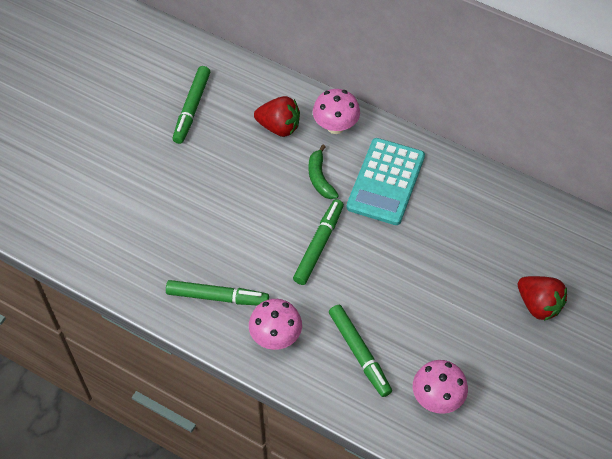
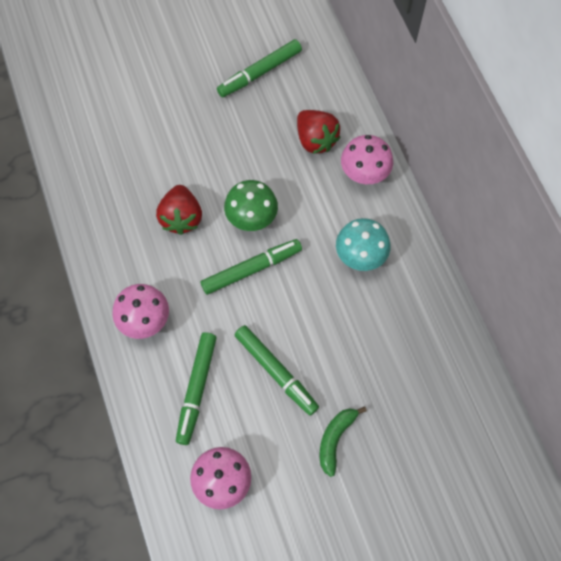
camera: 40 degrees right, 10 degrees up
(217, 297) = (131, 250): green marker -> green marker (275, 371)
(285, 211) = (252, 218): none -> green mushroom
(320, 178) = (308, 210): green banana -> green banana (335, 439)
(385, 182) = (360, 256): turquoise calculator -> turquoise mushroom
(538, 304) = (389, 473): red strawberry -> red strawberry (181, 218)

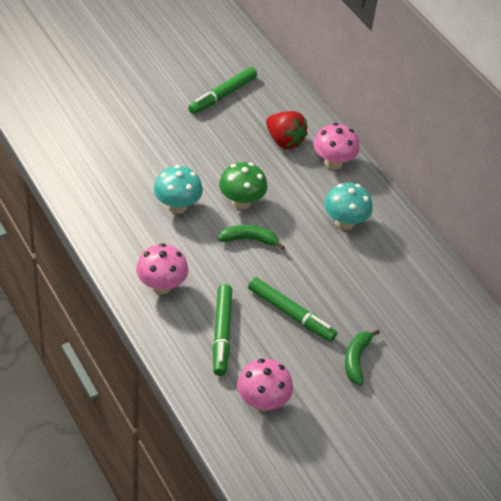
camera: 15 degrees left, 20 degrees down
(181, 218) = (177, 206): red strawberry -> turquoise mushroom
(251, 269) = (249, 240): green marker -> green banana

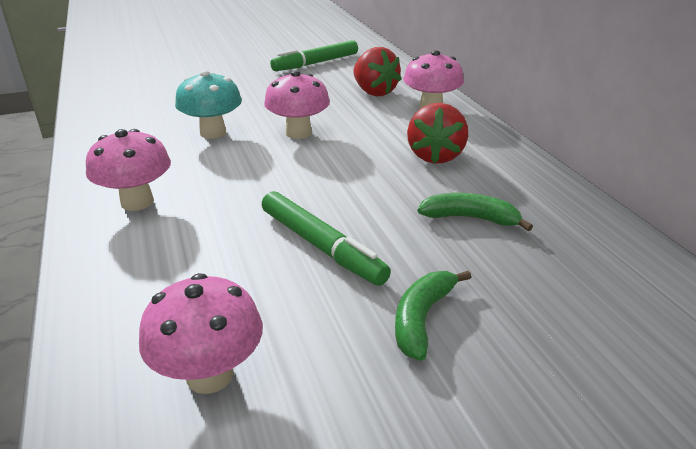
camera: 15 degrees right, 15 degrees down
(222, 333) = (193, 262): green marker -> none
(241, 202) = (298, 133): green mushroom -> pink mushroom
(249, 240) = (293, 165): green banana -> green banana (471, 218)
(344, 222) = (435, 156): turquoise mushroom -> red strawberry

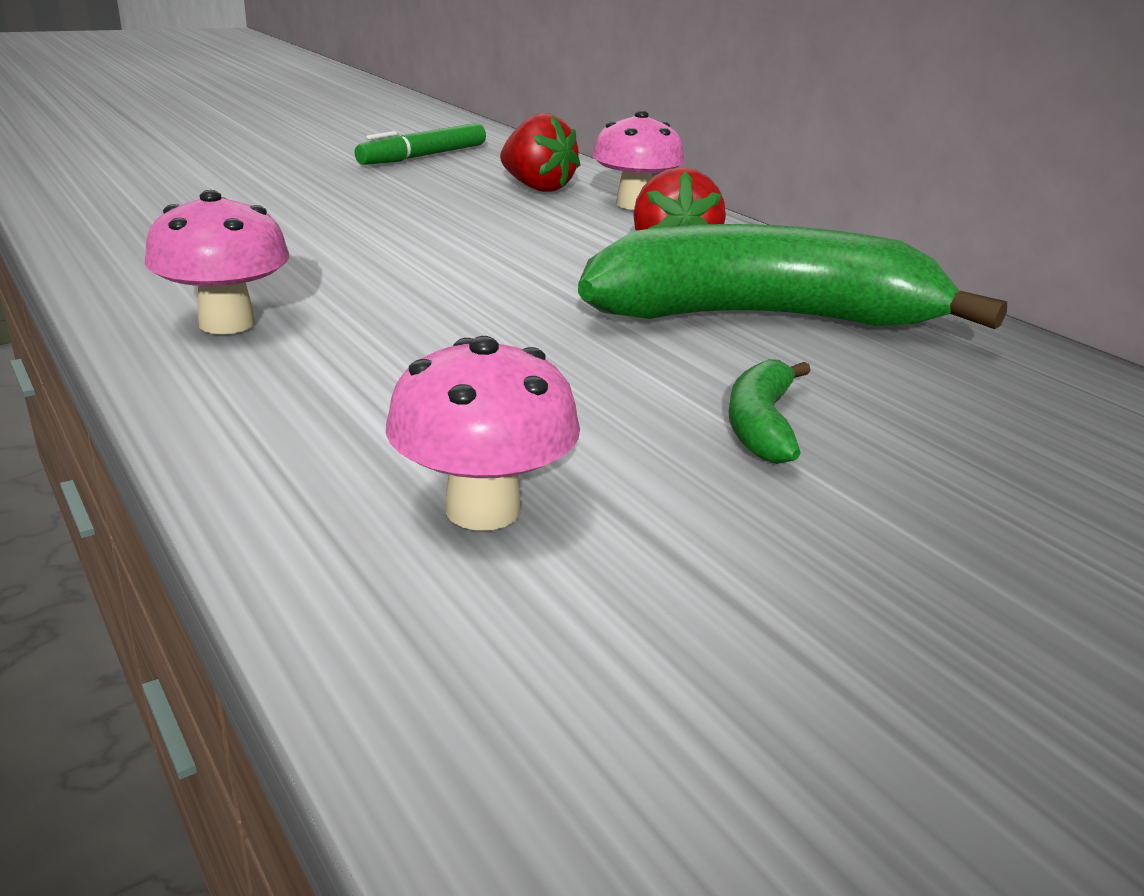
camera: 15 degrees left, 5 degrees down
(213, 133) = (304, 239): turquoise mushroom -> none
(298, 133) = (447, 235): pink mushroom -> none
(320, 246) = (563, 358): green marker -> none
(471, 218) = (764, 318): green banana -> green banana, size x2.41

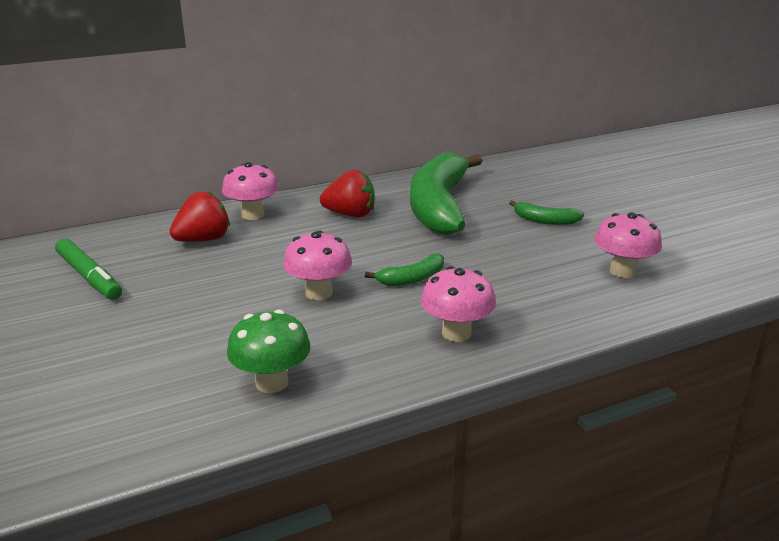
camera: 80 degrees left, 0 degrees up
(143, 230) = (272, 383): none -> green mushroom
(378, 244) = (319, 293): none -> pink mushroom
(427, 295) = (412, 279): none -> green banana

